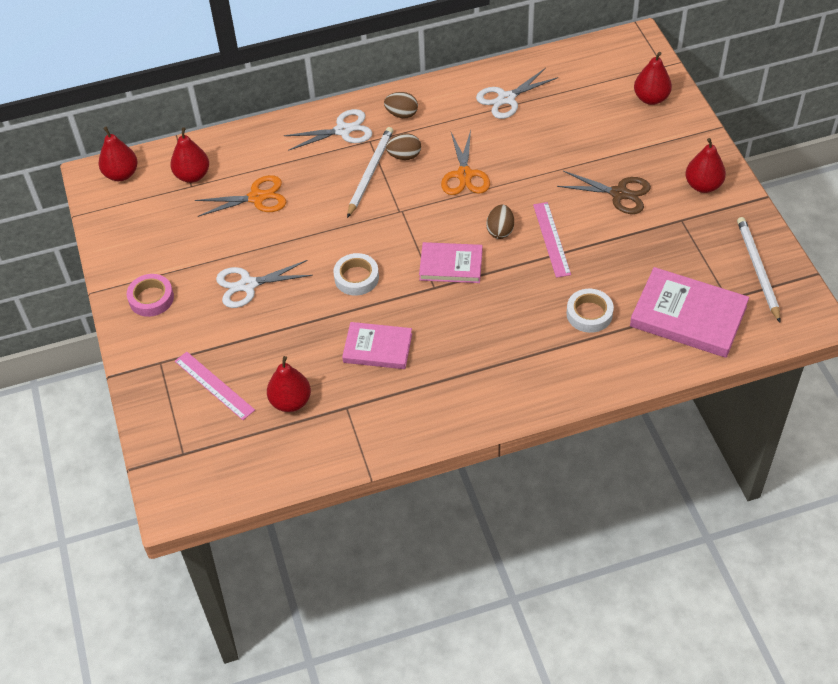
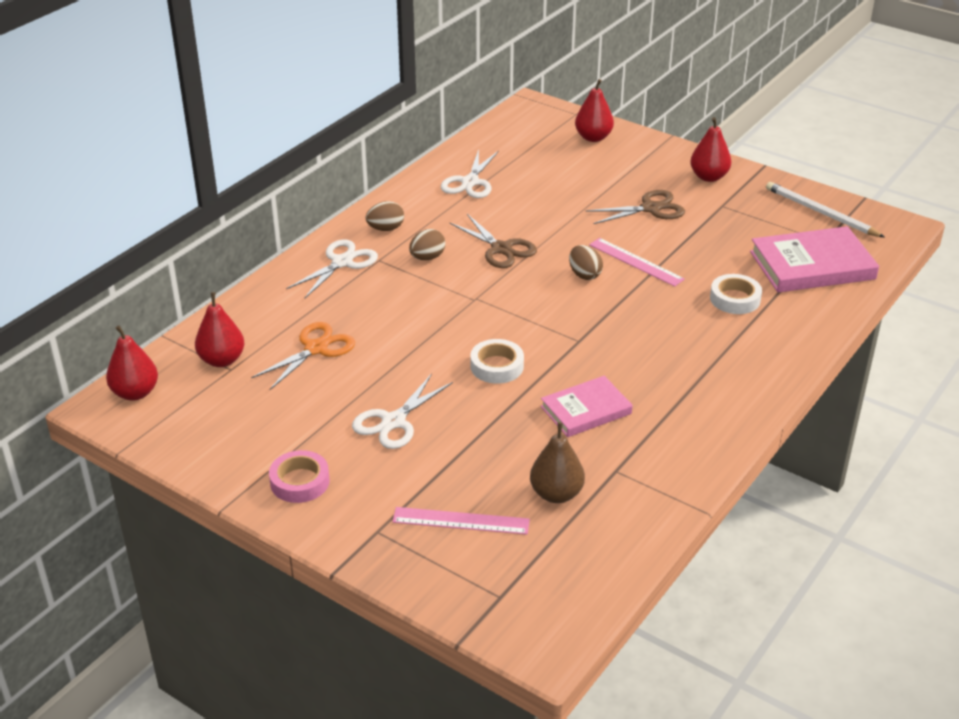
camera: 40 degrees left, 15 degrees down
(290, 402) = (556, 494): red pear -> brown pear
(370, 172) = (409, 282): white pencil -> none
(451, 265) = (573, 318): pink book -> none
(464, 175) = (501, 249): orange scissors -> brown scissors

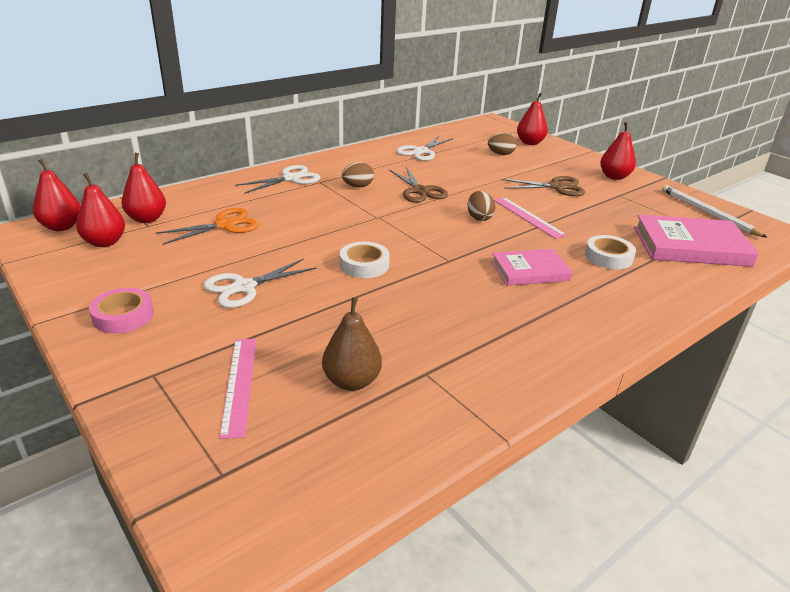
camera: 15 degrees right, 5 degrees down
(203, 402) = (105, 242): none -> red pear
(385, 229) = (339, 166): brown egg -> brown egg (500, 154)
(461, 521) = (239, 384): pink ruler -> pink ruler turned 60 degrees clockwise
(586, 410) = (425, 314): pink book -> pink book (530, 271)

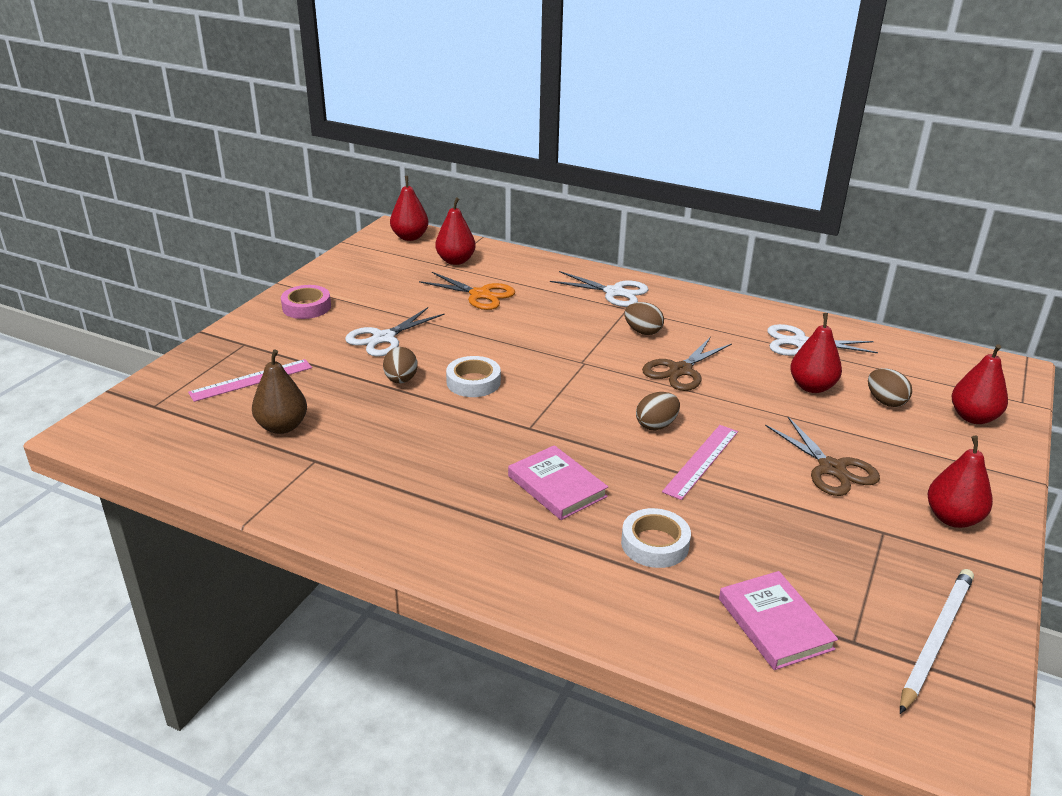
camera: 65 degrees right, 0 degrees up
(105, 242) = (402, 261): red pear -> red pear (812, 387)
(244, 287) = (384, 338): white scissors -> white scissors turned 75 degrees counterclockwise
(328, 296) = (401, 380): none -> brown egg
(691, 246) = (775, 624): pink book -> pink book, size x0.63

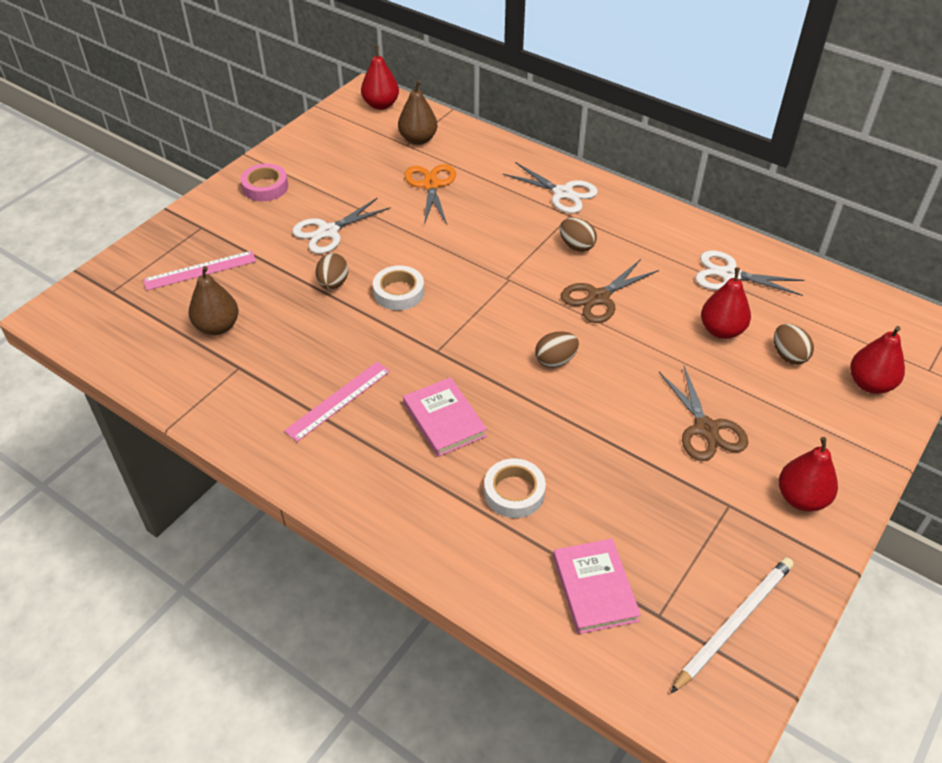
camera: 10 degrees right, 15 degrees up
(455, 261) = (418, 139): red pear -> brown pear
(480, 295) = (431, 185): orange scissors -> orange scissors turned 135 degrees counterclockwise
(701, 461) = (585, 406): pink ruler -> pink ruler (338, 400)

